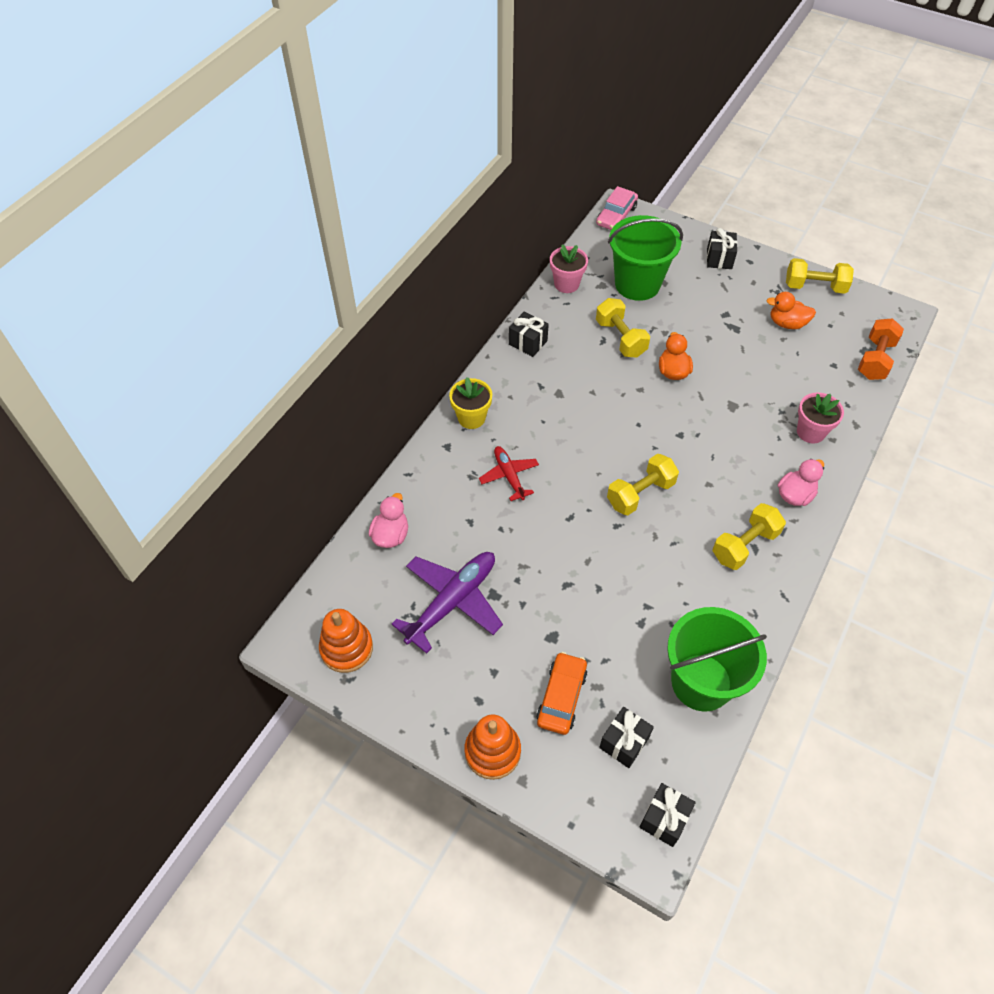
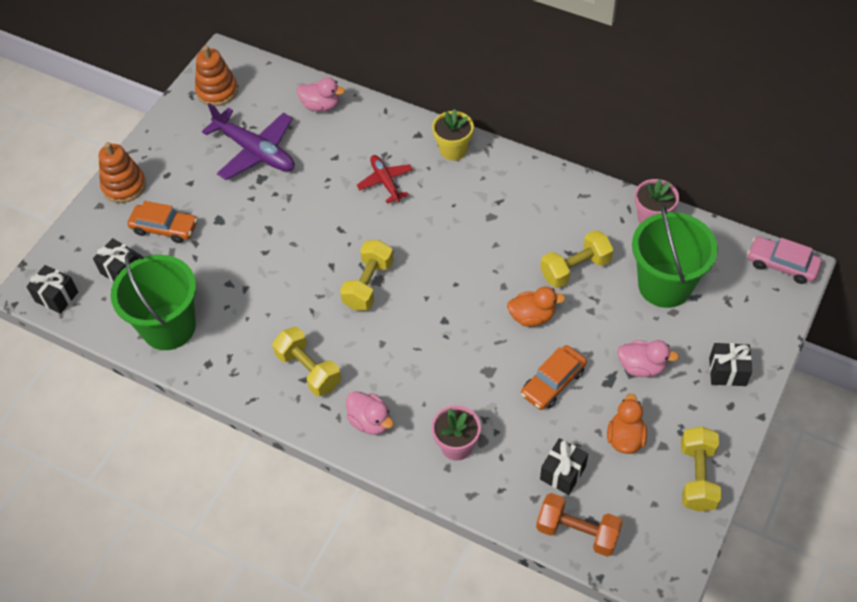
camera: 90 degrees right, 0 degrees up
(509, 476) = (385, 182): red plane -> red plane turned 90 degrees counterclockwise
(528, 342) = (557, 188): black gift -> black gift (563, 473)
(640, 494) = (368, 284): yellow dumbbell -> yellow dumbbell turned 60 degrees clockwise
(719, 307) = (641, 367): none -> pink duck
(739, 363) = (553, 382): none -> orange car

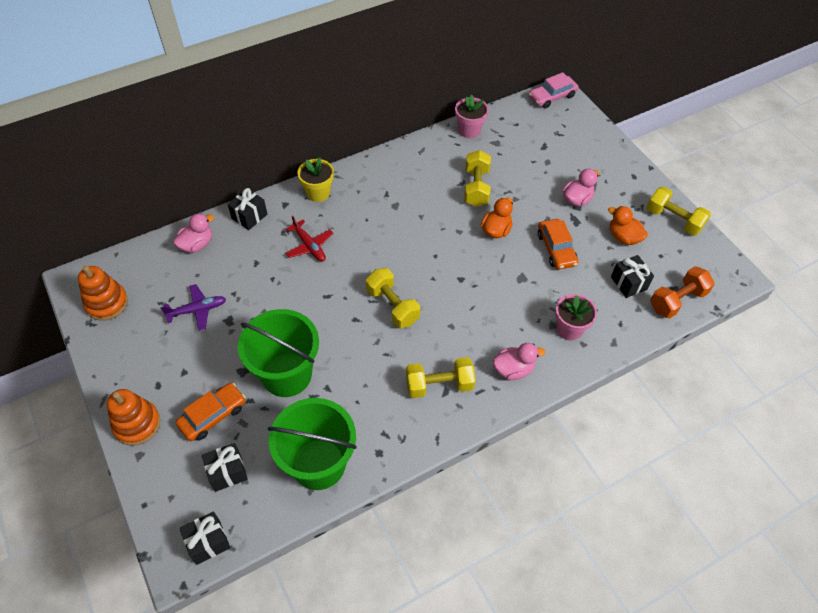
camera: 60 degrees left, 0 degrees up
(255, 151) = (197, 310): purple plane -> purple plane, size x0.58
(385, 182) = (309, 245): red plane -> red plane turned 135 degrees counterclockwise
(665, 285) = (524, 154): green bucket -> green bucket (287, 374)
(727, 371) = (609, 163): black gift -> black gift (249, 216)

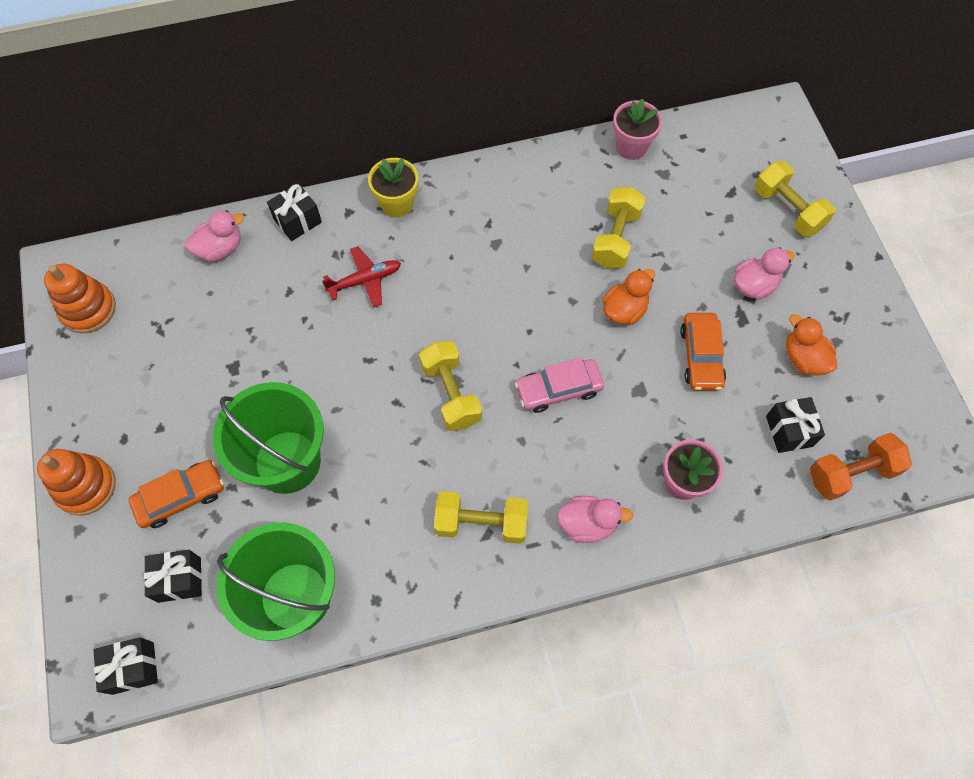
camera: 15 degrees right, 10 degrees up
(197, 310) = (197, 344): purple plane -> none
(309, 245) = (364, 280): red plane -> red plane turned 90 degrees counterclockwise
(552, 97) = (767, 115): pink car -> pink car (558, 389)
(673, 220) = (886, 346): yellow dumbbell -> yellow dumbbell (787, 210)

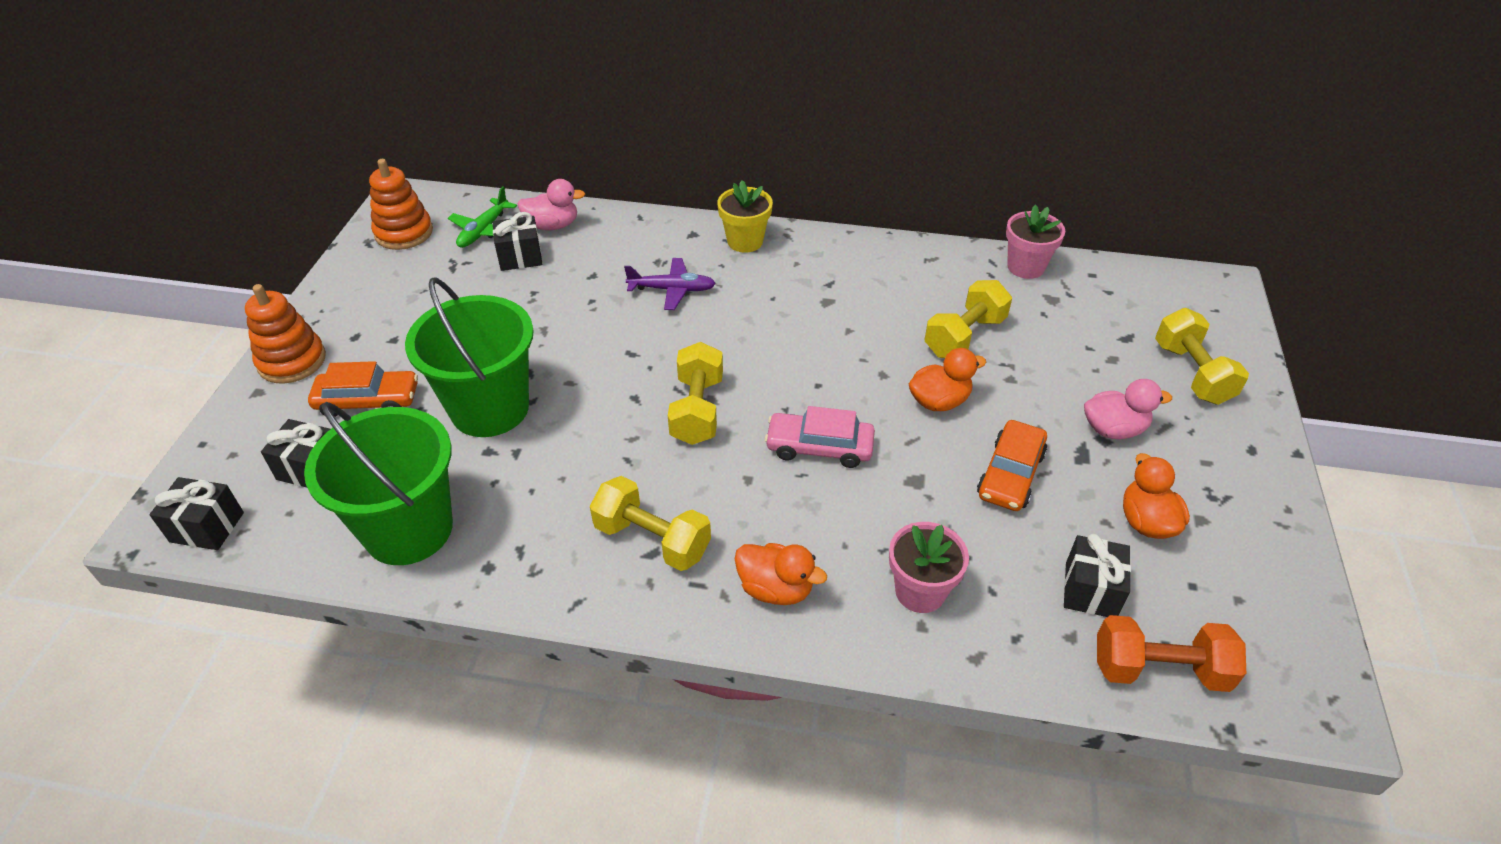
camera: 25 degrees right, 20 degrees down
(161, 278) = (484, 230): none -> green plane
(297, 221) = (639, 226): black gift -> black gift (520, 257)
(364, 280) = (671, 290): red plane -> purple plane
(587, 524) = (775, 589): pink duck -> orange duck

